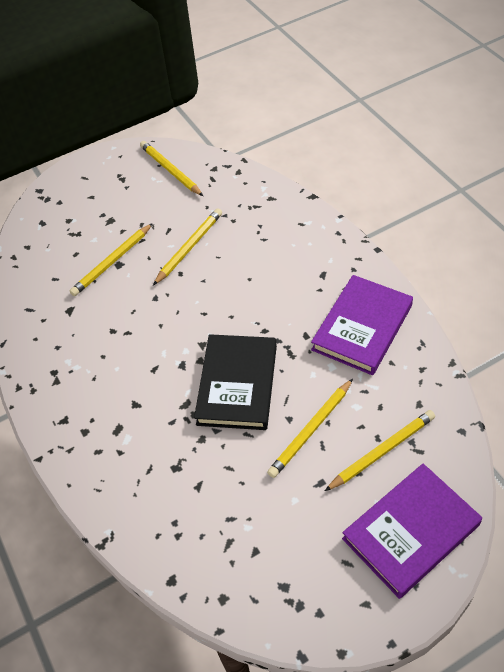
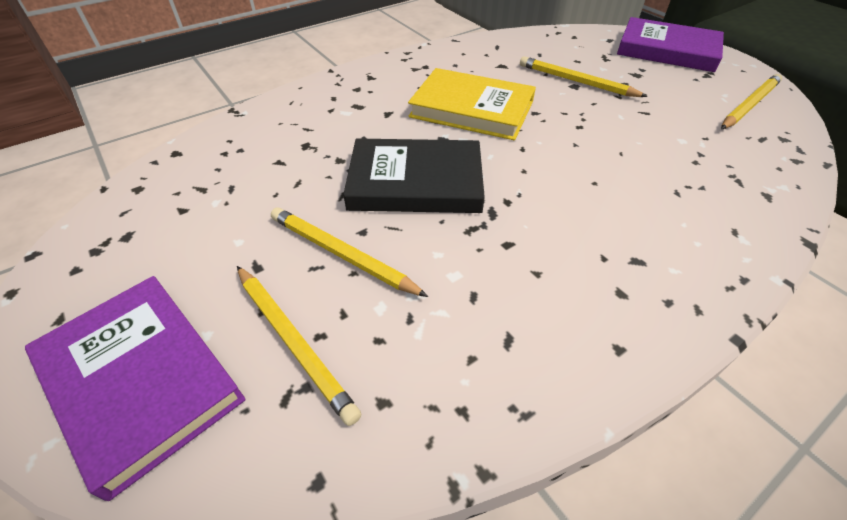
camera: 80 degrees right, 5 degrees down
(142, 340) = (472, 109): none -> yellow book
(189, 247) = (625, 129): yellow pencil -> none
(362, 327) = (539, 314): purple book -> purple book (667, 50)

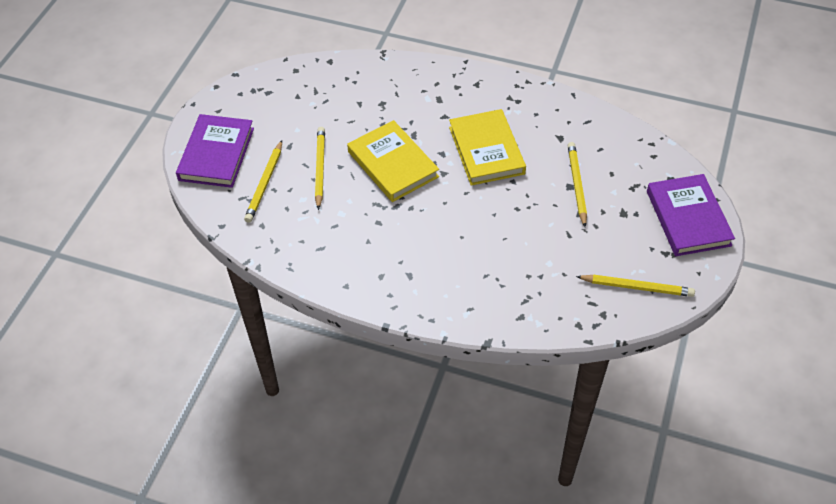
camera: 55 degrees right, 5 degrees up
(415, 182) = (393, 164): black book -> yellow book

